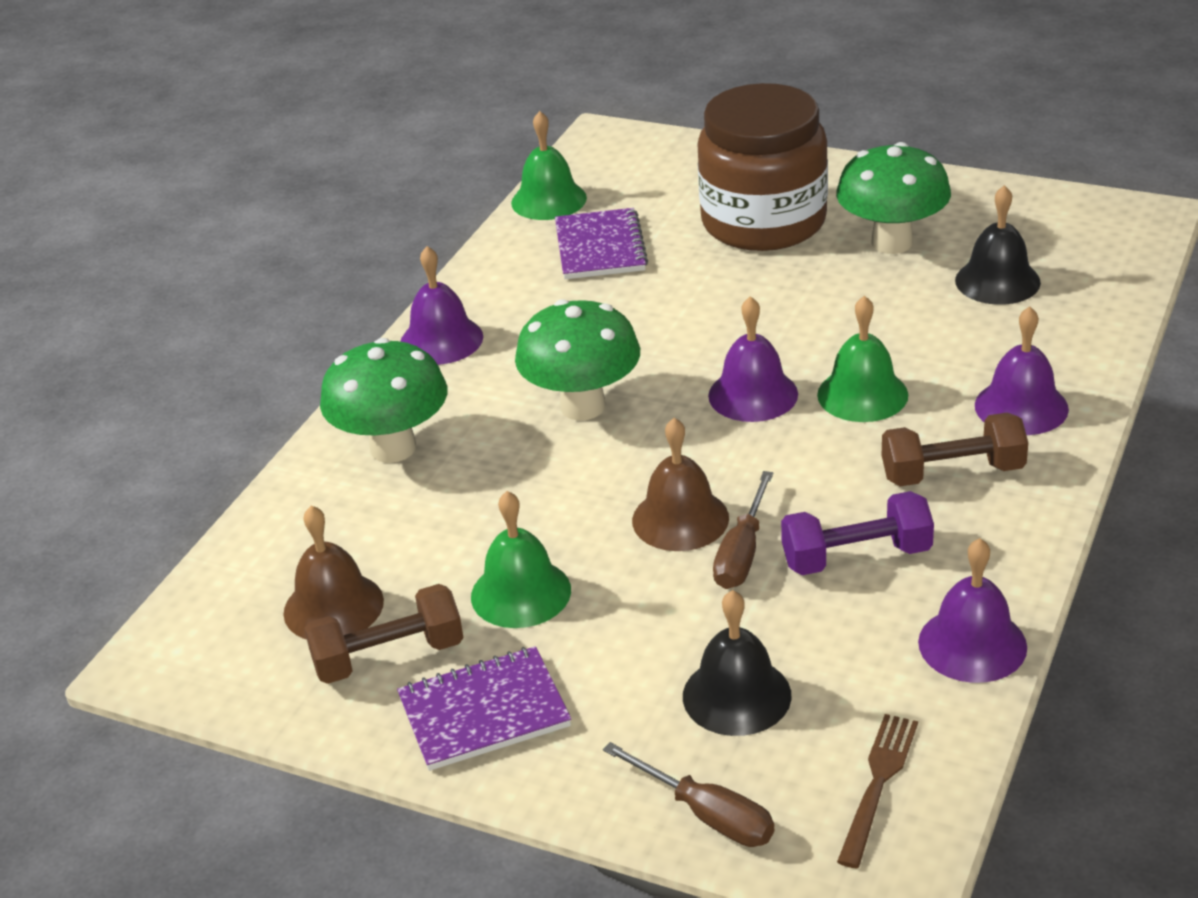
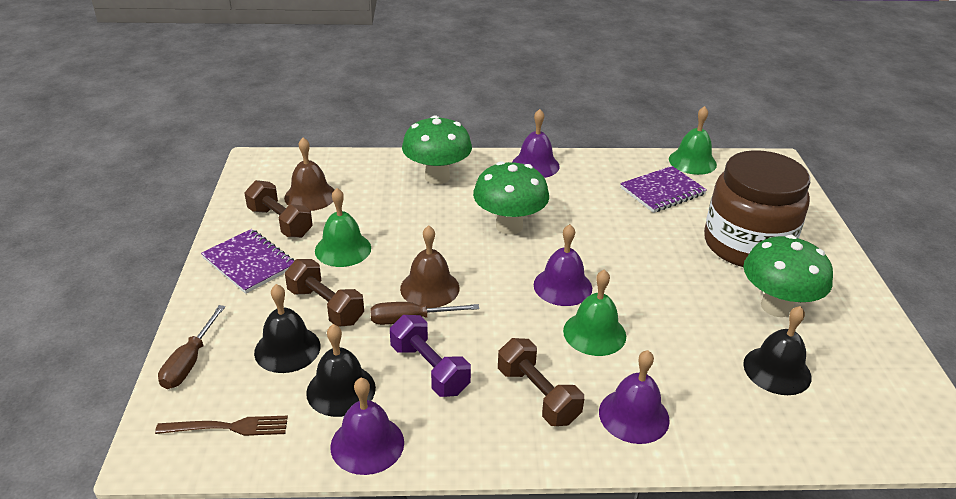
camera: 60 degrees right, 0 degrees up
(658, 637) = (326, 306): none -> brown dumbbell
(855, 652) = (341, 390): none -> black bell

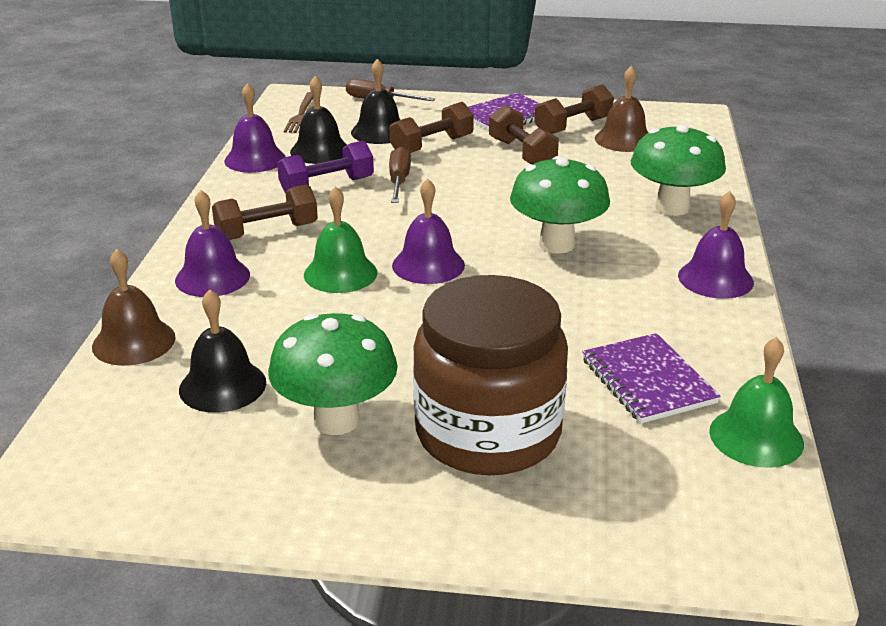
camera: 100 degrees right, 5 degrees down
(343, 249) = (522, 154): green bell -> brown dumbbell
(429, 288) = (446, 192): brown bell -> brown bell (134, 341)

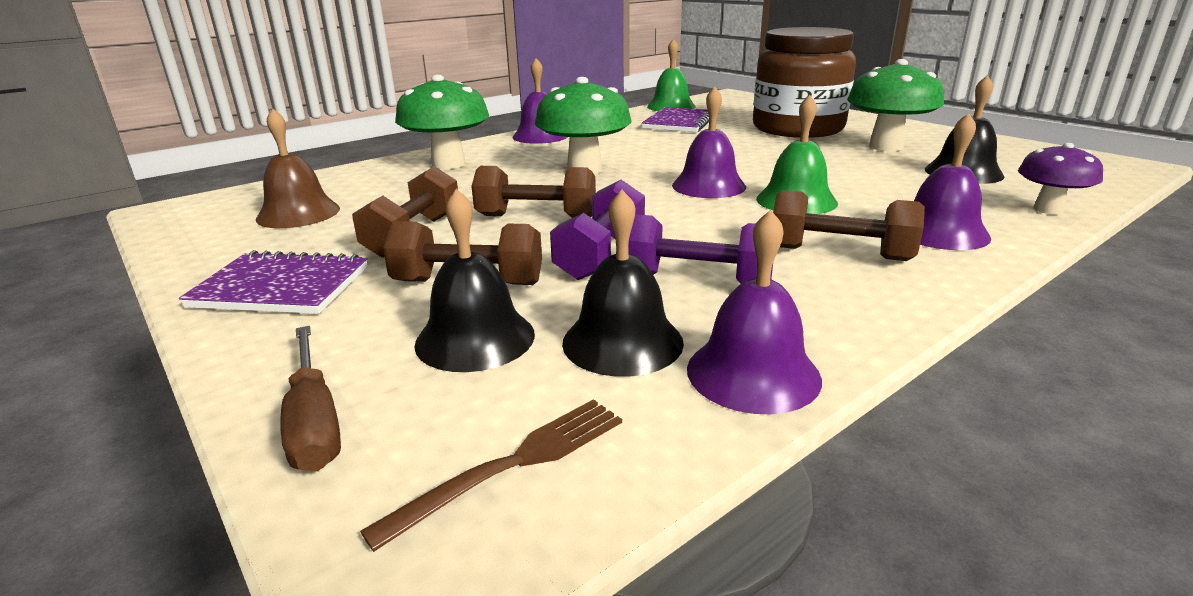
camera: 135 degrees left, 5 degrees down
(134, 341) = (1048, 209): brown bell -> purple mushroom
(399, 181) = (601, 255): brown screwdriver -> purple dumbbell
(573, 127) = (282, 242): brown dumbbell -> brown dumbbell (536, 217)

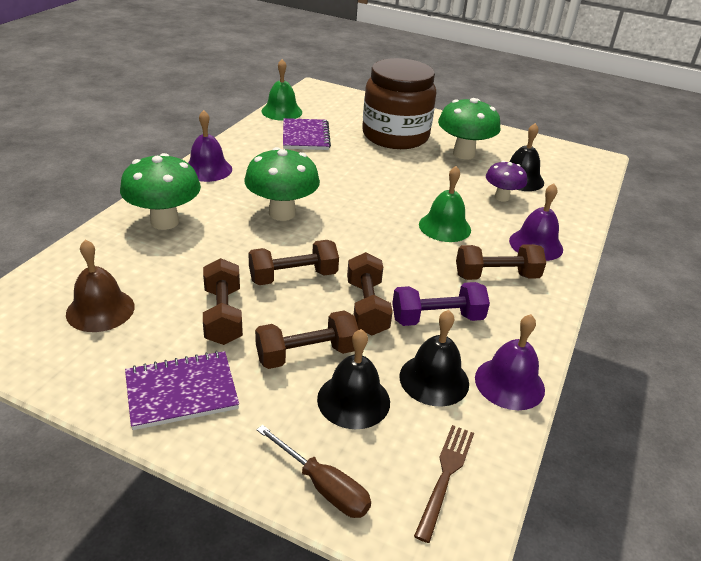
camera: 30 degrees left, 10 degrees up
(601, 255) = (366, 307): purple dumbbell -> brown dumbbell
(708, 186) = (381, 219): purple bell -> none
(1048, 209) = (577, 212): purple mushroom -> purple mushroom (501, 197)

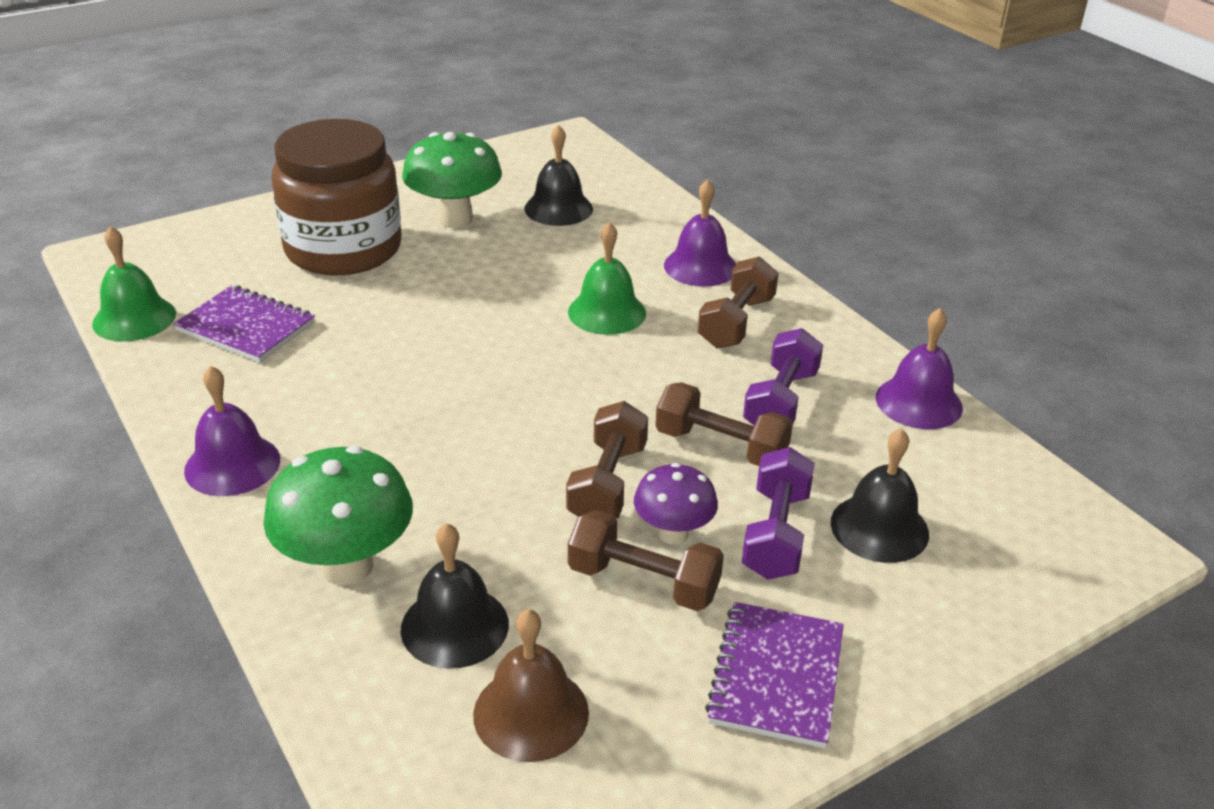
camera: 55 degrees left, 0 degrees up
(282, 213) = (442, 435): green mushroom -> none
(306, 354) = (775, 534): brown dumbbell -> purple dumbbell
(323, 486) = (999, 606): brown screwdriver -> none
(434, 379) = (881, 451): black bell -> black bell (454, 626)
(445, 475) = (1025, 508): brown fork -> none
(501, 197) = (584, 241): purple mushroom -> purple mushroom (673, 533)

